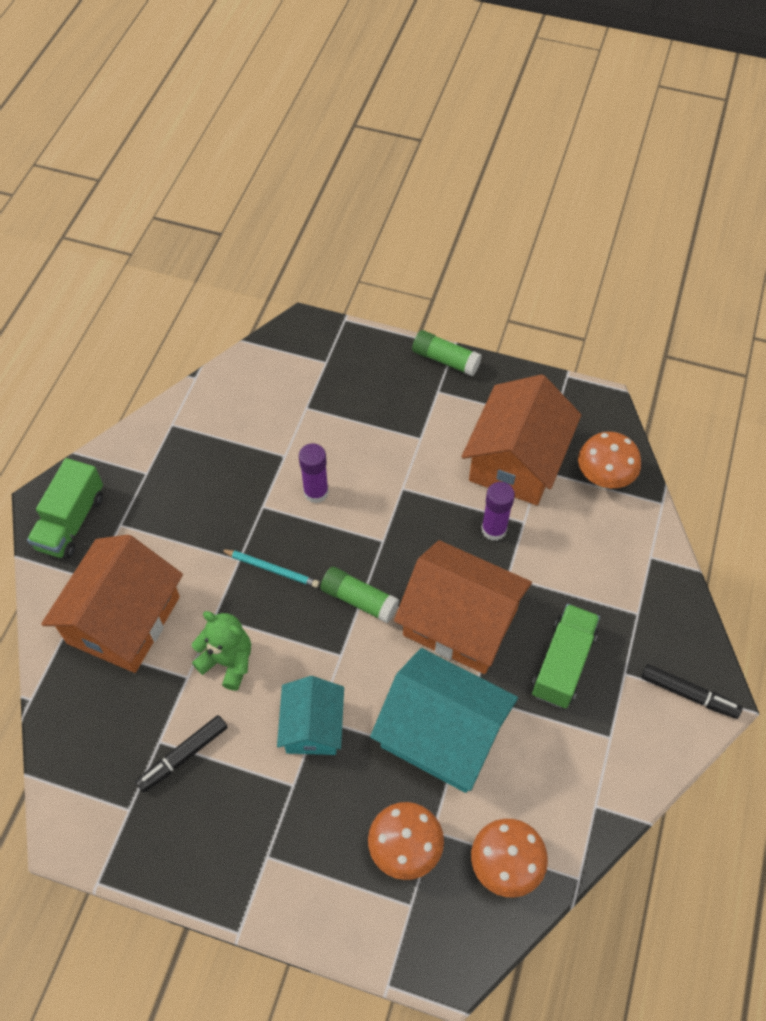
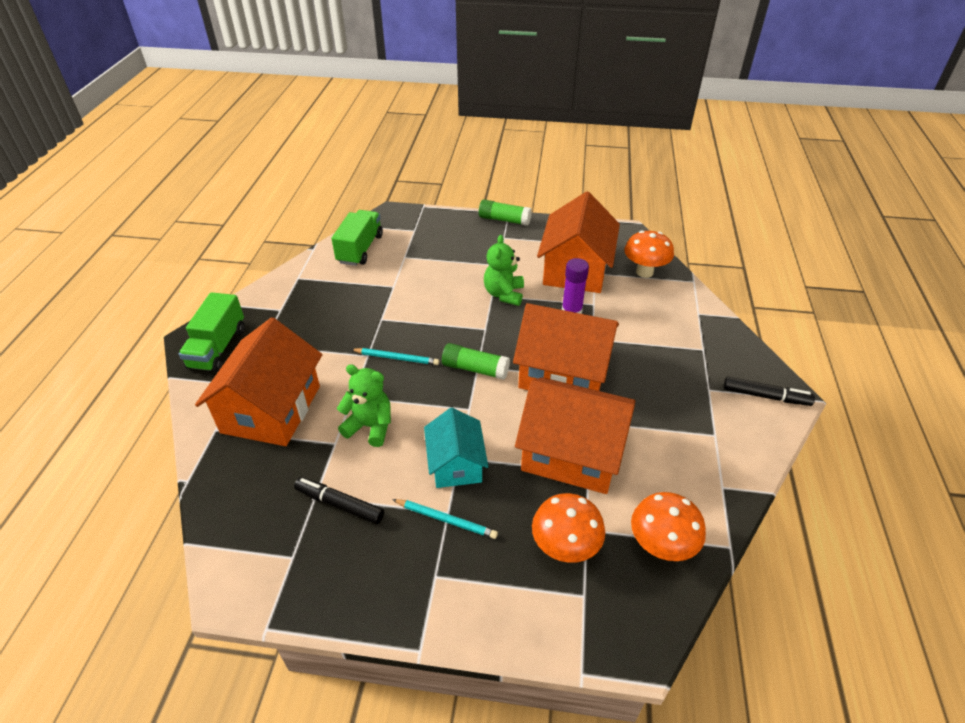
camera: 10 degrees left, 15 degrees down
(183, 756) = (340, 504): black marker -> black marker turned 75 degrees clockwise
(289, 793) = (446, 519): none -> turquoise pencil
(316, 492) = (423, 305): purple glue stick -> none
(417, 489) = (504, 294): none -> green teddy bear
(442, 734) = (572, 453): turquoise house -> orange house
(563, 664) = (656, 390): green truck -> green truck (360, 249)

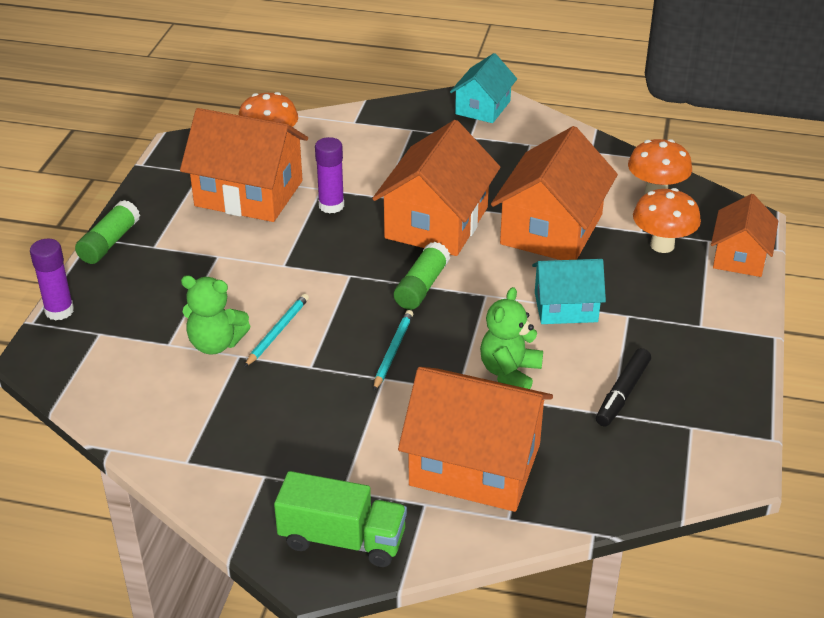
camera: 85 degrees left, 5 degrees down
(360, 249) = (130, 392): green truck -> none
(434, 213) = (59, 311): none -> purple glue stick
(446, 519) = (636, 316): turquoise pencil -> turquoise pencil (277, 332)
(504, 294) = (284, 255): green teddy bear -> green teddy bear (215, 344)
(558, 627) = (739, 256): none -> orange house
(765, 396) = (483, 107): black marker -> turquoise house

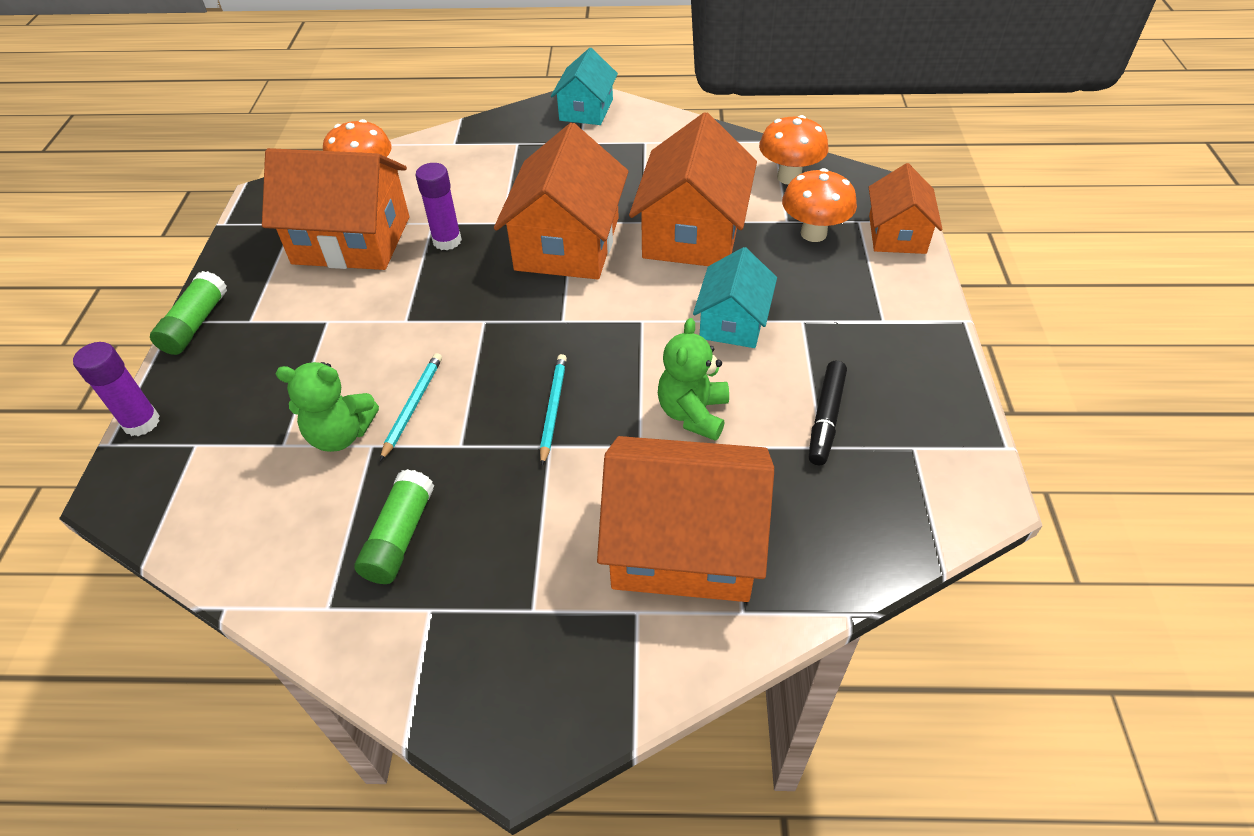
camera: 10 degrees left, 10 degrees up
(342, 539) = (546, 686): green truck -> none
(422, 286) = (568, 322): green glue stick -> green glue stick (400, 536)
(565, 307) = (733, 321): turquoise house -> turquoise house turned 60 degrees counterclockwise

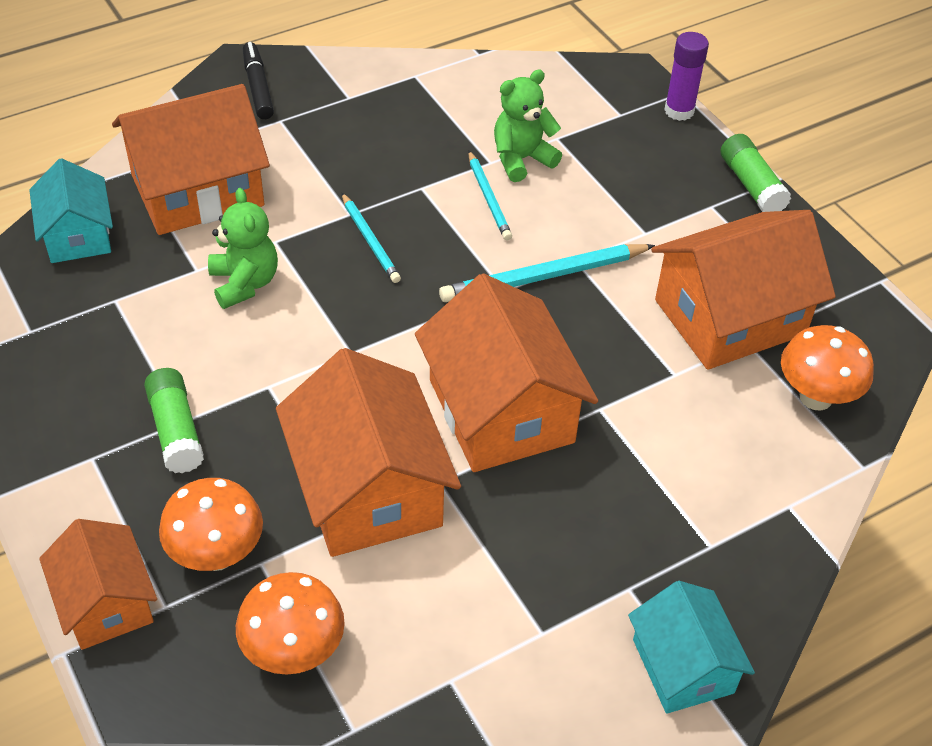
camera: 145 degrees right, 0 degrees up
(400, 536) = (407, 122): green glue stick -> green glue stick (176, 430)
(443, 318) = (544, 277): none -> turquoise pencil
(447, 241) = (632, 358): purple glue stick -> none
(733, 321) = (256, 389): turquoise house -> turquoise house (77, 235)
(825, 418) = (120, 325): black marker -> black marker (258, 87)

